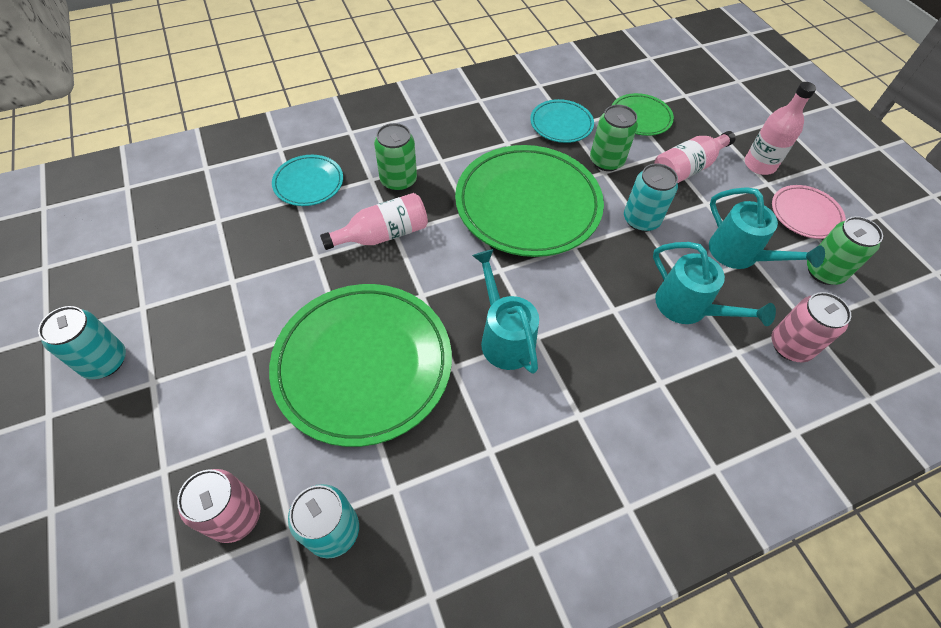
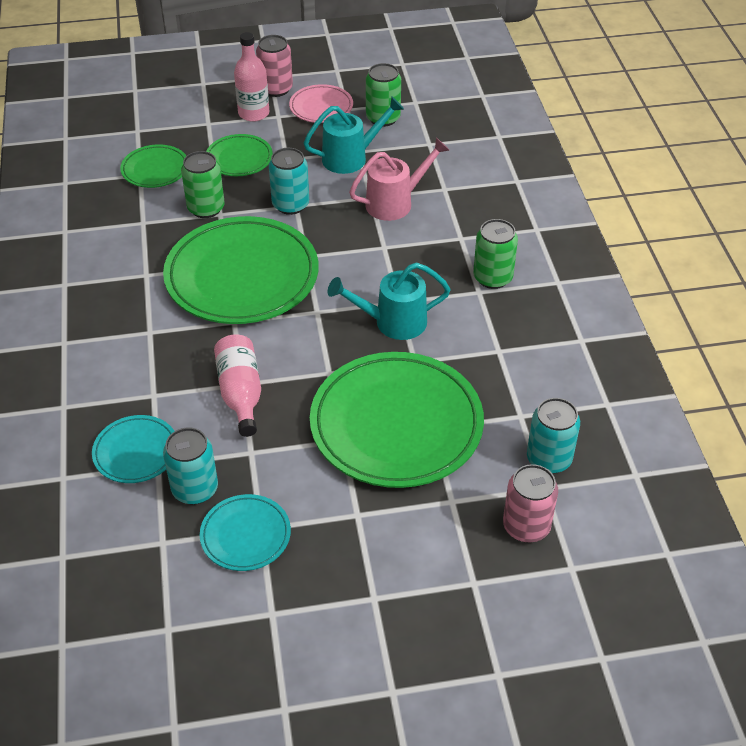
camera: 75 degrees left, 10 degrees down
(104, 361) = (336, 644): turquoise can -> turquoise can (195, 489)
(398, 180) = (165, 371): green can -> green can (492, 278)
(561, 124) = (137, 228): turquoise plate -> turquoise plate (245, 535)
(686, 169) = (239, 159): pink bottle -> green plate
(688, 308) = (395, 203): turquoise watering can -> pink watering can
(790, 346) = (446, 159): pink can -> pink can (276, 89)

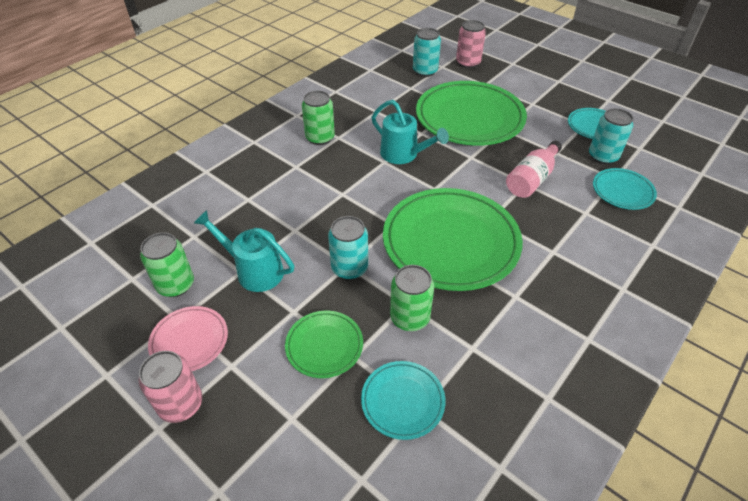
camera: 130 degrees left, 0 degrees up
(155, 169) = (402, 401): green plate -> turquoise plate
(253, 113) = (242, 390): pink bottle -> none
(395, 203) = (288, 214): pink watering can -> none

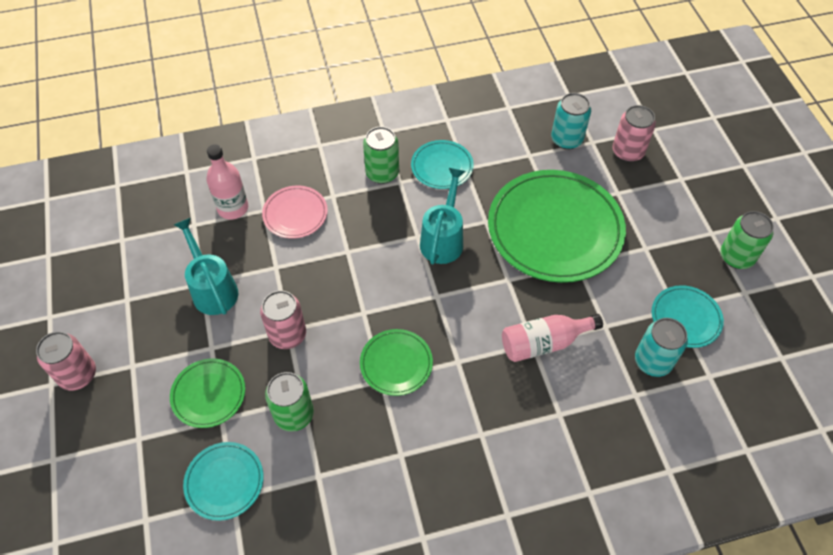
camera: 35 degrees right, 10 degrees up
(176, 285) = (147, 266): green can -> green can (736, 257)
(189, 341) = (120, 324): pink plate -> pink plate (295, 214)
(219, 210) = (233, 208): none -> pink bottle
(349, 268) = (287, 335): turquoise can -> pink can
(403, 155) = (443, 239): turquoise watering can -> turquoise watering can turned 150 degrees counterclockwise
(450, 242) = (396, 364): green plate -> green plate, size x0.48
(622, 191) = (627, 415): turquoise plate -> turquoise plate (442, 167)

